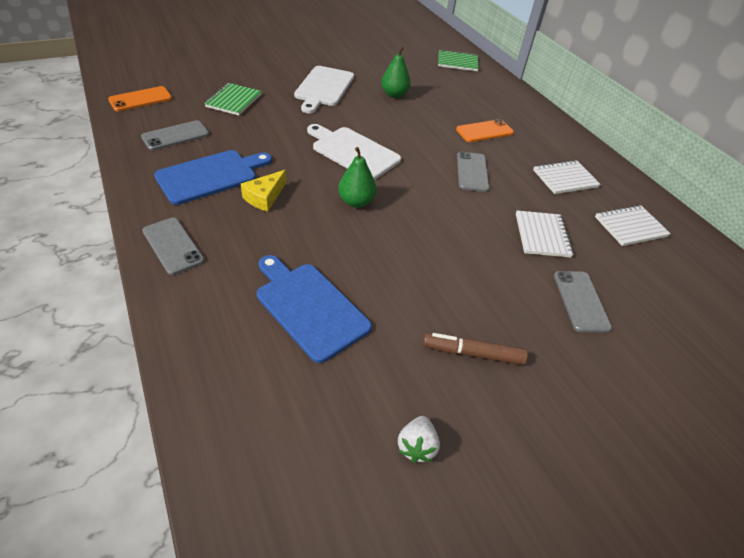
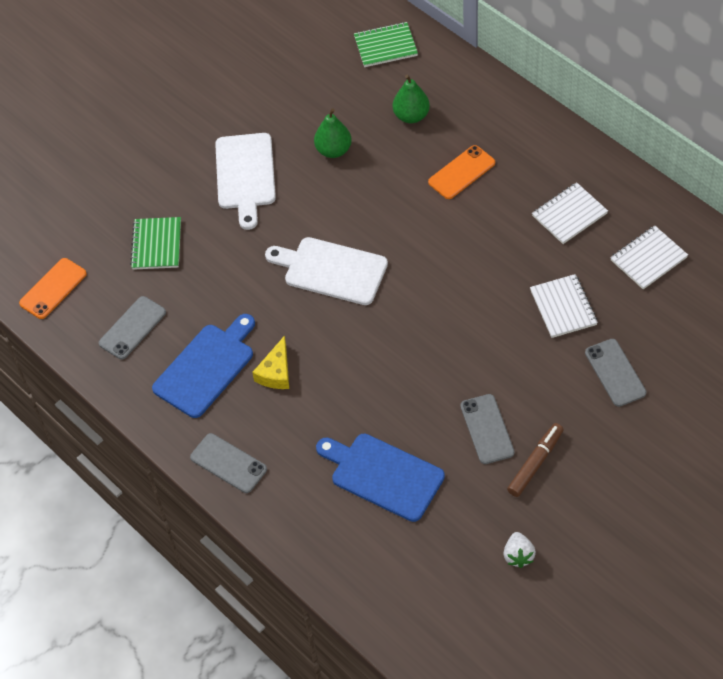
camera: 10 degrees left, 10 degrees up
(356, 202) = (367, 340): green pear -> green pear (411, 116)
(472, 172) = (468, 246): grey phone -> grey phone (487, 429)
(472, 353) = (535, 463): brown marker -> brown marker turned 135 degrees clockwise

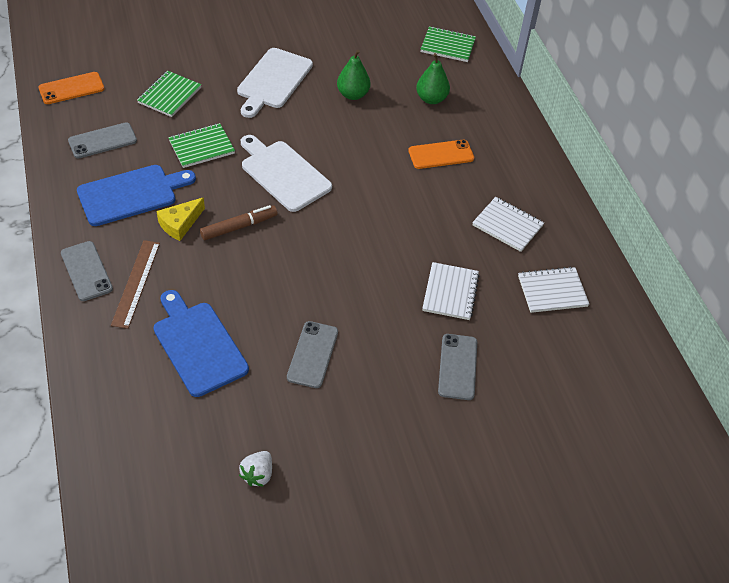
camera: 20 degrees right, 5 degrees down
(233, 284) = (202, 147): none -> green notebook
(282, 450) = (136, 283): none -> brown ruler
(535, 463) = (332, 404): brown marker -> brown marker (239, 227)
(569, 215) = (507, 225): white notebook -> white notebook turned 45 degrees clockwise

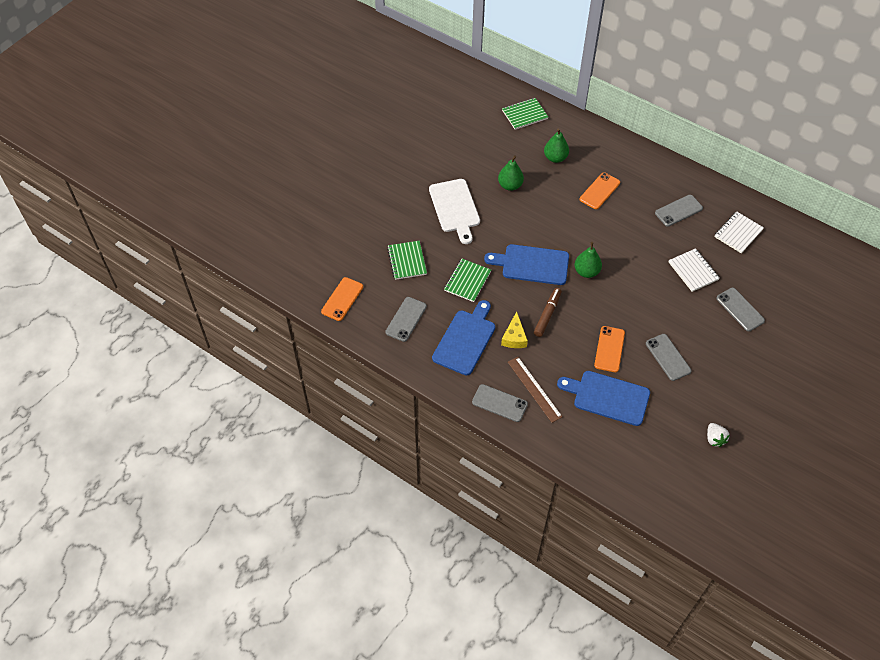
camera: 35 degrees left, 5 degrees up
(260, 302) = (609, 349): none -> orange phone
(283, 174) = (532, 264): white cutting board -> blue cutting board
(331, 216) = (586, 272): none -> green pear
(507, 225) = (678, 210): white notebook -> grey phone

